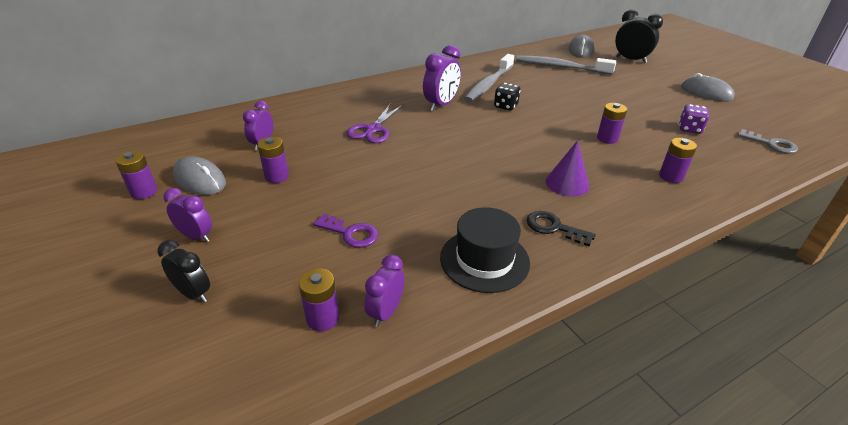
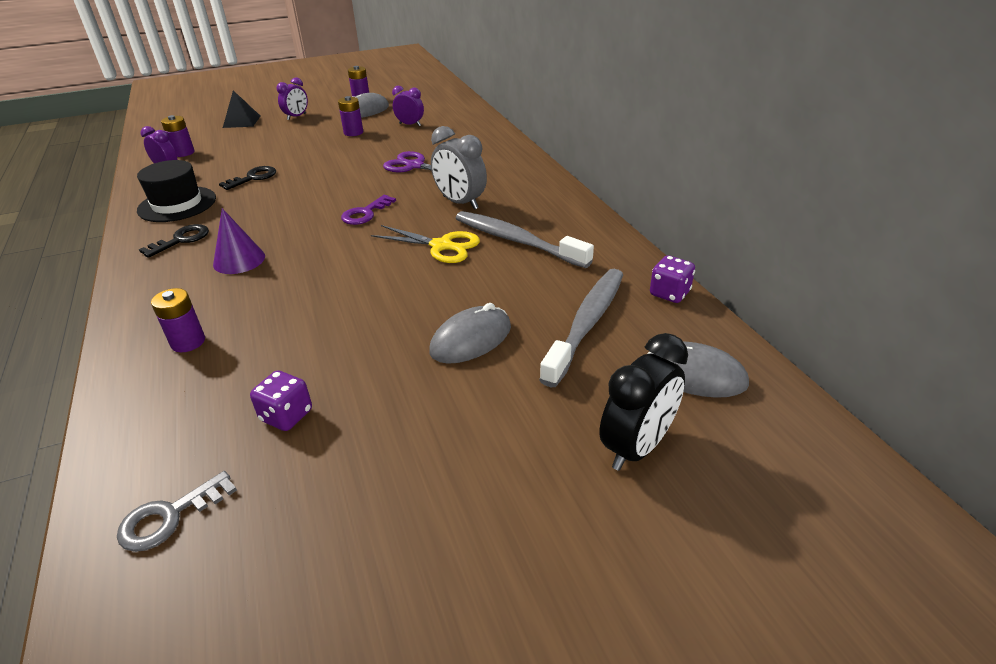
camera: 100 degrees right, 0 degrees up
(193, 293) = (241, 121): black clock -> black pyramid
(350, 233) = (257, 158): purple key -> purple key (365, 213)
(407, 220) = (253, 178): none -> black key
(441, 105) = (460, 203): purple clock -> grey clock
(505, 106) = (441, 246): black dice -> yellow scissors
(523, 51) = (669, 293): none -> purple dice
(607, 138) = (311, 313): purple battery -> none
(706, 93) = (420, 521): grey mouse -> grey mouse (471, 339)

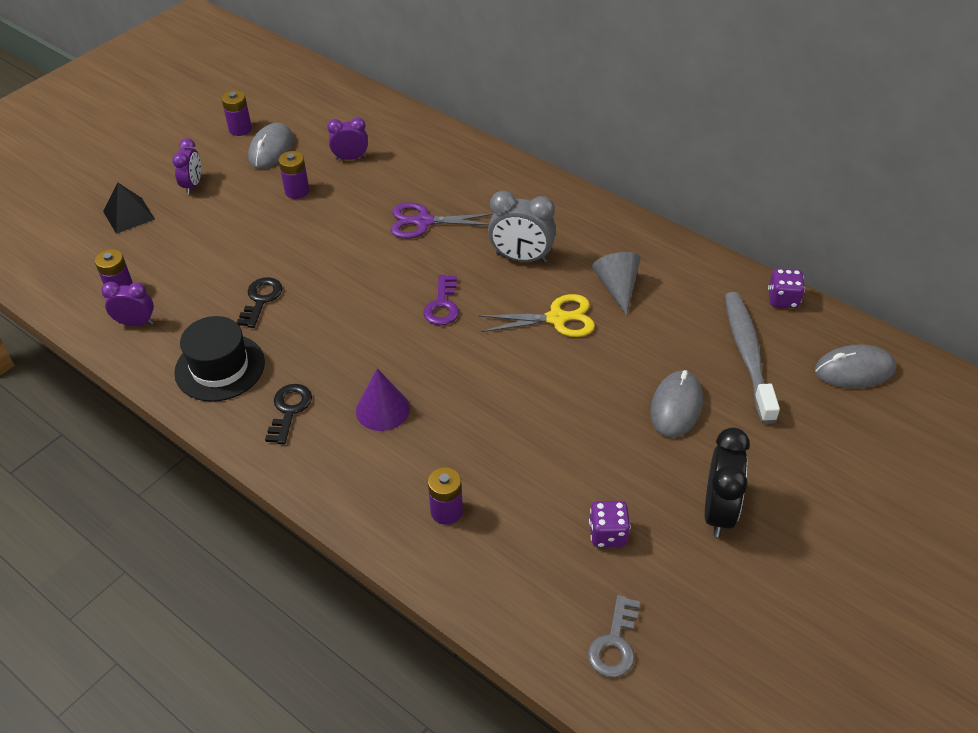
camera: 30 degrees left, 10 degrees up
(516, 241) = (617, 287): grey toothbrush -> grey cone
(636, 447) = (861, 445): black clock -> black clock (718, 511)

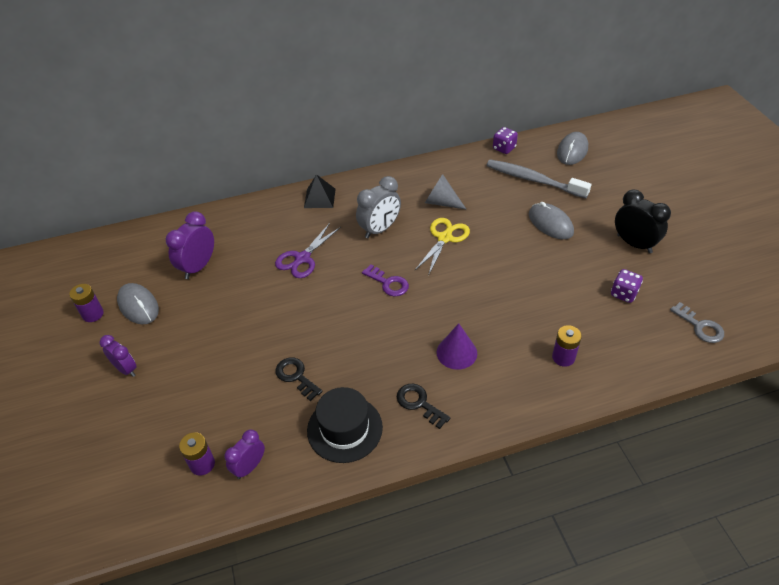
camera: 55 degrees left, 0 degrees up
(129, 215) = (116, 425): black pyramid -> black pyramid (320, 198)
(297, 191) = (201, 310): purple battery -> none
(350, 158) = (198, 267): purple clock -> purple clock, size x1.54

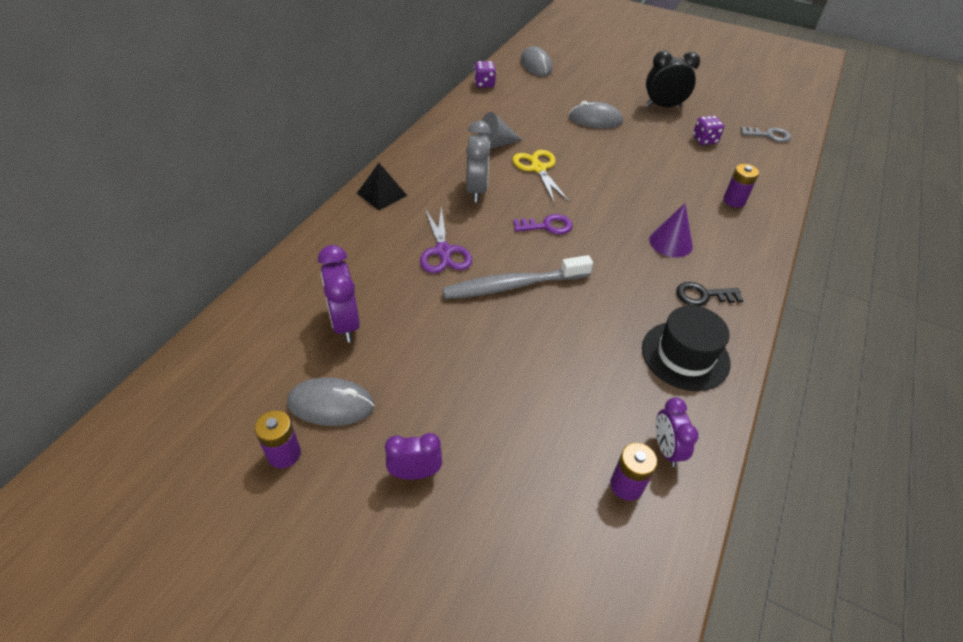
camera: 50 degrees left, 0 degrees up
(296, 376) = (588, 347): black key -> none
(533, 180) = (539, 96): grey toothbrush -> grey toothbrush (513, 285)

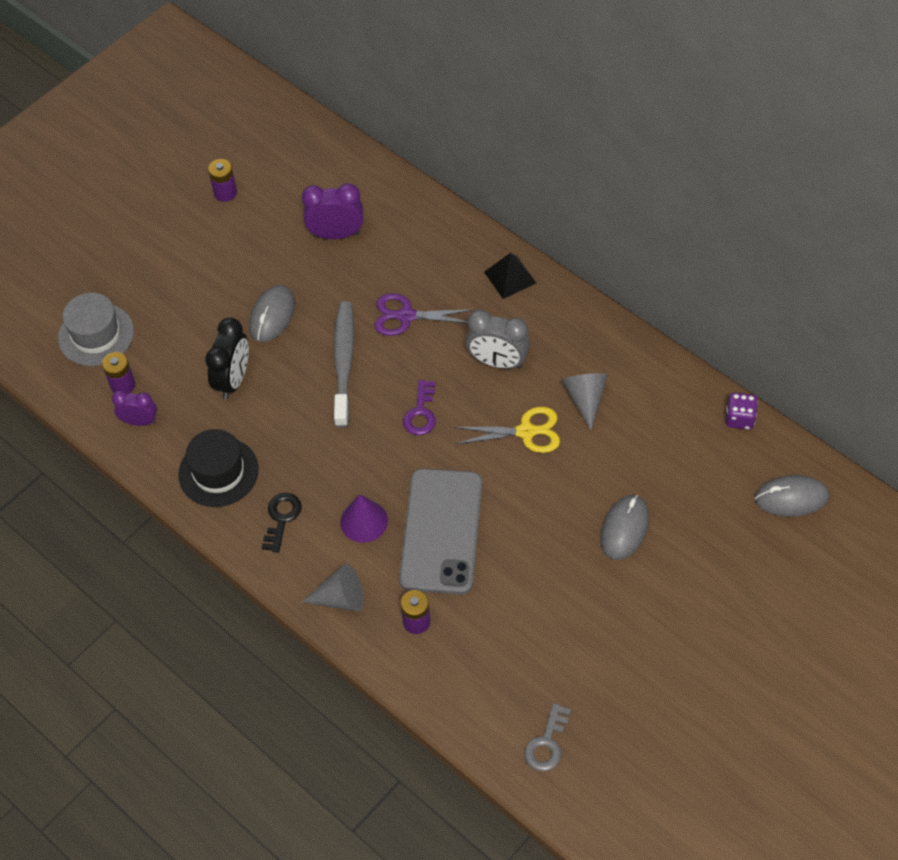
camera: 110 degrees right, 10 degrees up
(331, 404) = (257, 220): grey mouse -> grey mouse (272, 315)
(415, 473) = (182, 263): purple clock -> none
(564, 549) = (96, 335): none -> grey hat
(651, 199) = (441, 531): none -> grey phone
(663, 106) = (647, 632): black clock -> black clock (233, 380)
(704, 140) = (551, 648): purple dice -> none
(747, 244) = (341, 598): none -> grey cone

